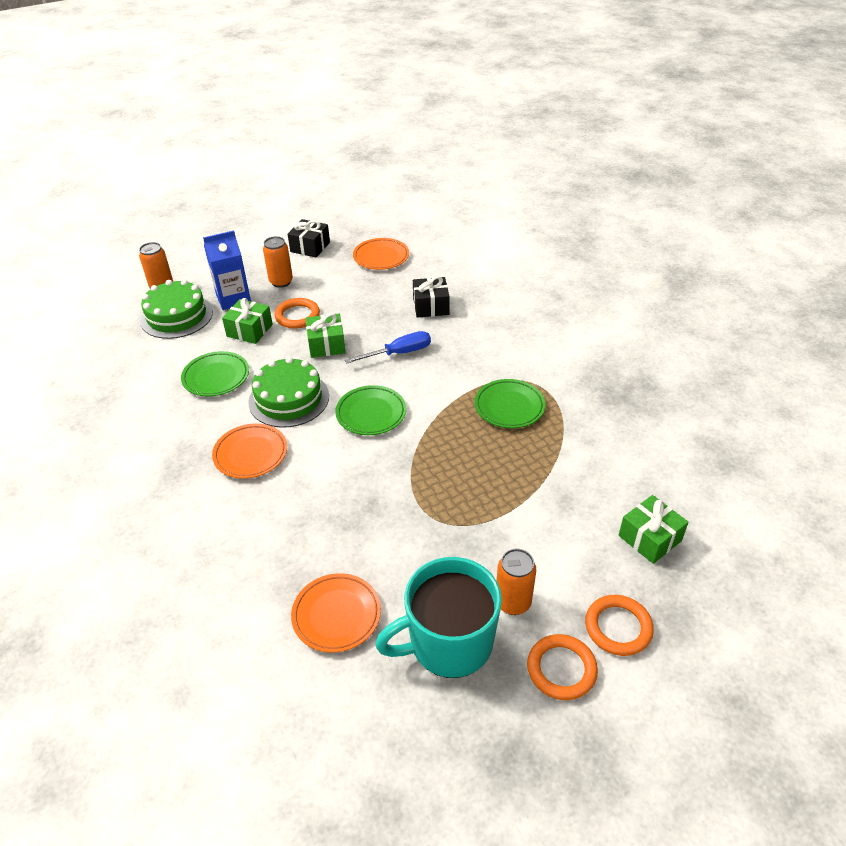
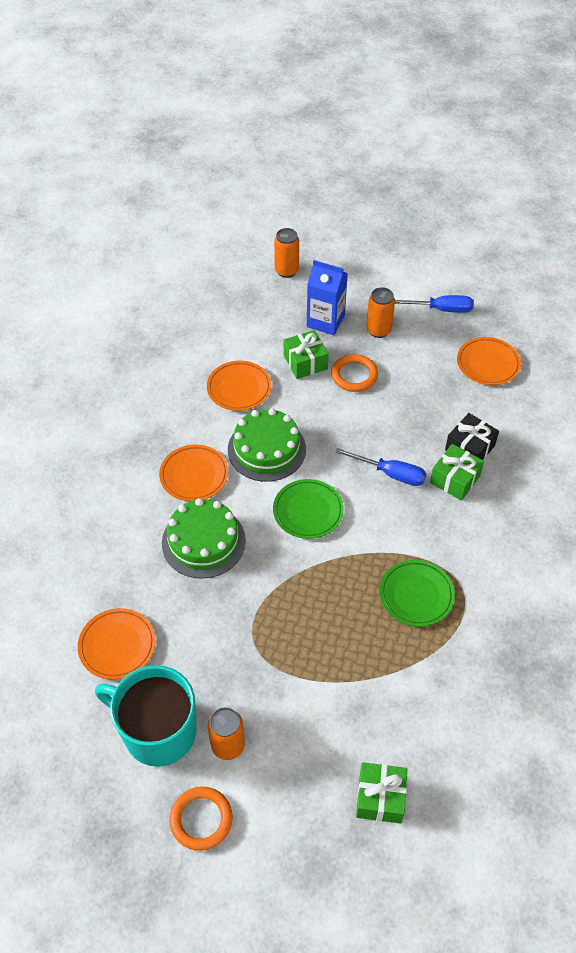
camera: 45 degrees right, 10 degrees up
(177, 316) = (269, 308): green cake -> green cake (203, 541)
(216, 377) = (239, 388): green plate -> orange plate
(310, 247) = (440, 309): black gift -> blue screwdriver
(326, 345) = (345, 421): green gift -> green gift (455, 479)
(618, 627) = (272, 833): orange ring -> none

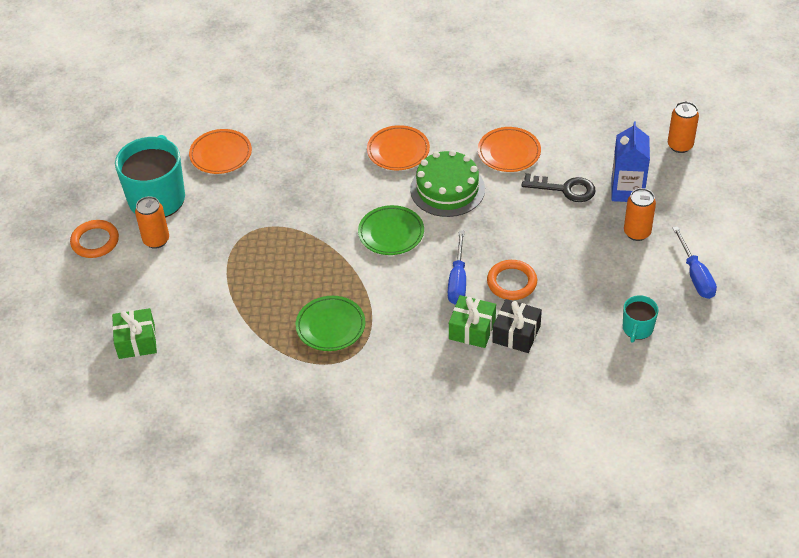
camera: 75 degrees right, 5 degrees down
(203, 541) = (333, 176): green cake -> none
(305, 362) = (565, 189): green gift -> black key
(354, 375) = (566, 228): orange ring -> orange ring (512, 282)
(488, 364) = (637, 328): orange plate -> turquoise mug

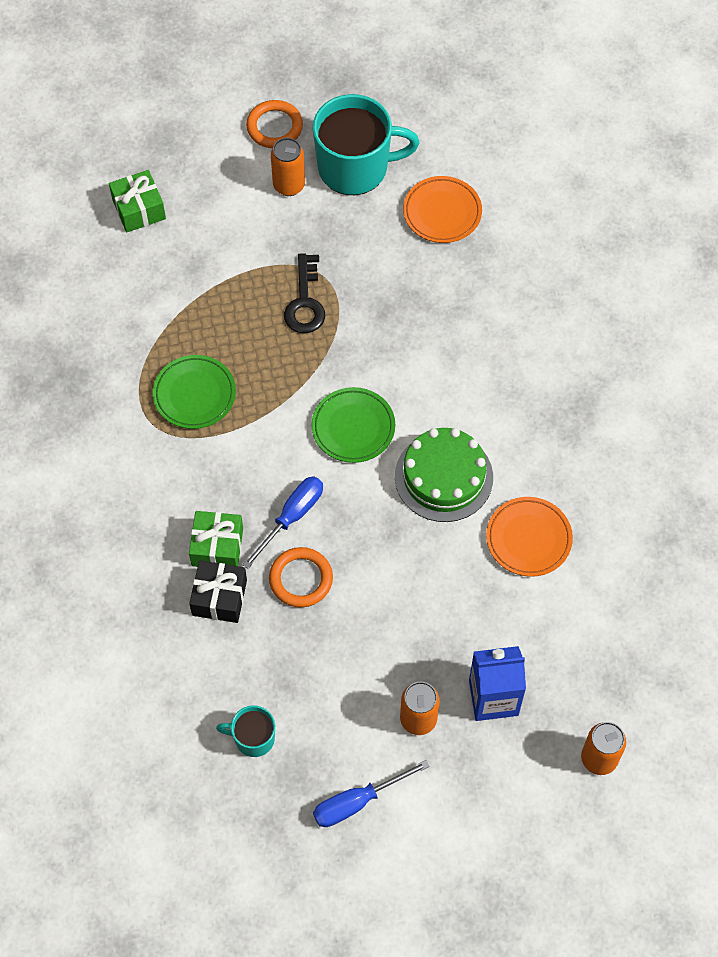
camera: 75 degrees right, 15 degrees up
(398, 151) = (498, 406): orange plate -> none
(458, 280) = (291, 517): blue screwdriver -> blue screwdriver turned 135 degrees clockwise
(565, 189) = (477, 618): black key -> black key (305, 301)

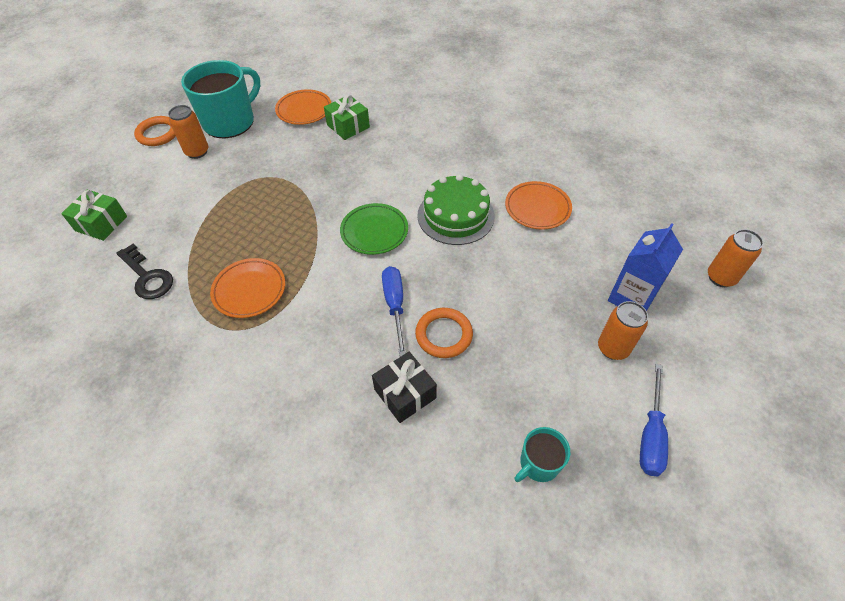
camera: 45 degrees left, 10 degrees down
(194, 394) = (249, 290): green plate -> orange plate
(217, 547) = (366, 364): green gift -> green gift (348, 126)
(305, 301) = (270, 195): black key -> black key (147, 277)

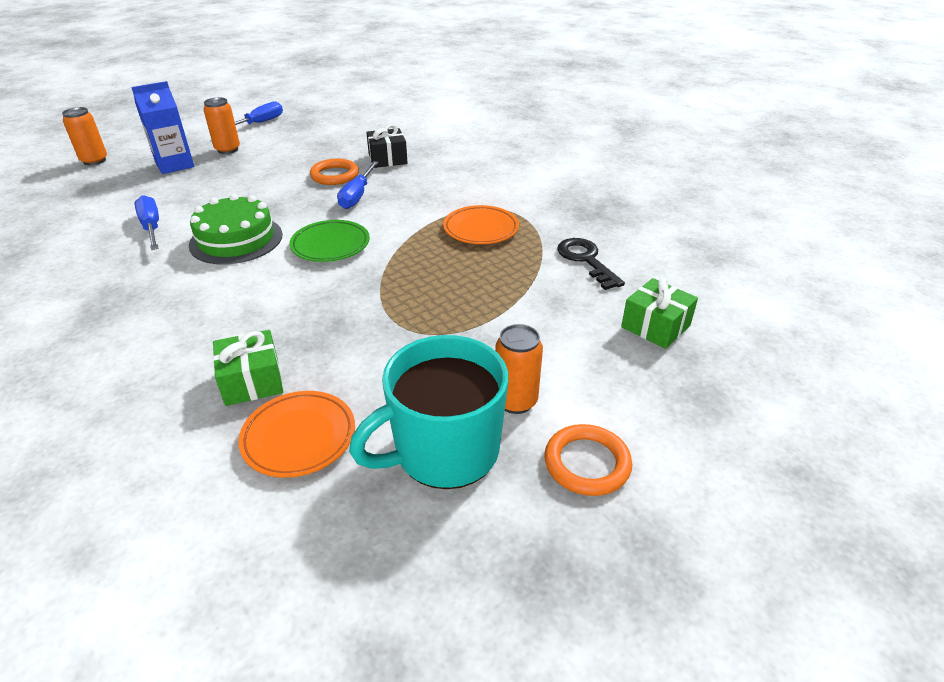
camera: 160 degrees left, 15 degrees down
(537, 208) = (151, 227): orange plate -> blue screwdriver
(538, 463) = (333, 127): turquoise mug -> none

